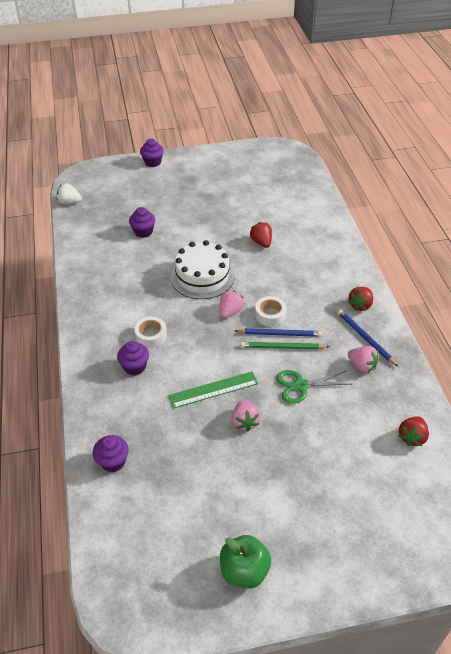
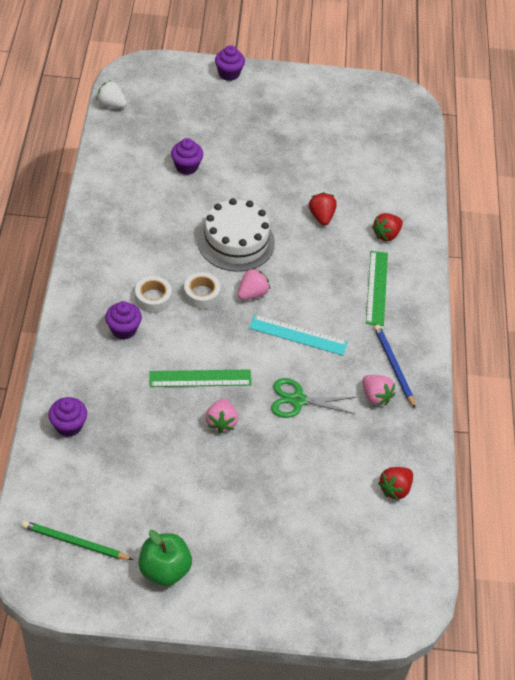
camera: 10 degrees right, 5 degrees up
(270, 315) = (296, 309): white tape -> white tape (202, 294)
(280, 334) = (298, 335): blue pencil -> turquoise ruler
(282, 347) = (295, 351): green pencil -> green pencil (75, 542)
(325, 283) = (376, 288): none -> green ruler
(360, 305) = (405, 325): red strawberry -> red strawberry (386, 234)

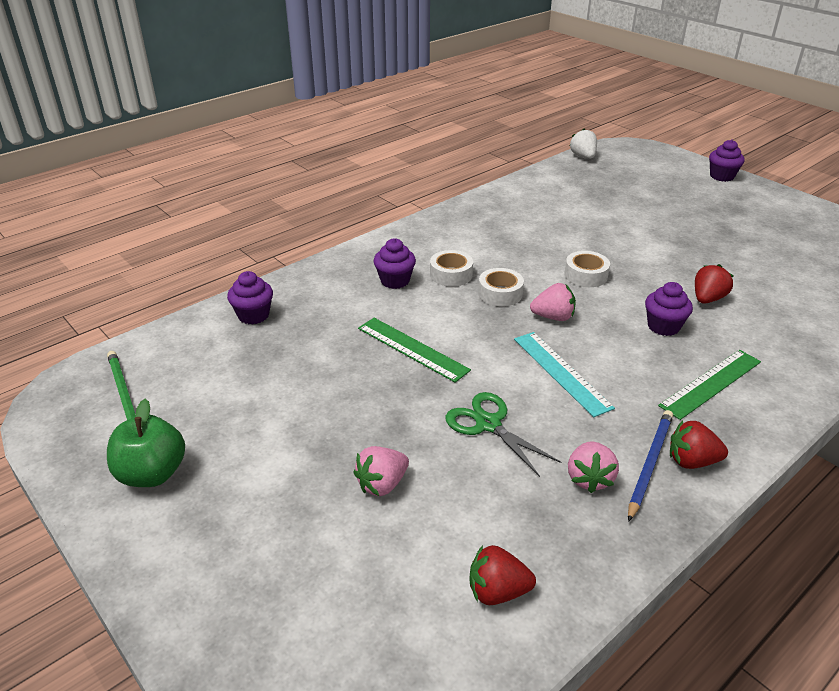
camera: 50 degrees right, 15 degrees down
(186, 167) = (602, 212): purple cupcake -> purple cupcake (663, 326)
(221, 422) = (383, 393): pink strawberry -> pink strawberry (382, 484)
(236, 241) = (585, 275): white cake -> white tape
(386, 234) = (777, 347): red strawberry -> red strawberry (691, 461)

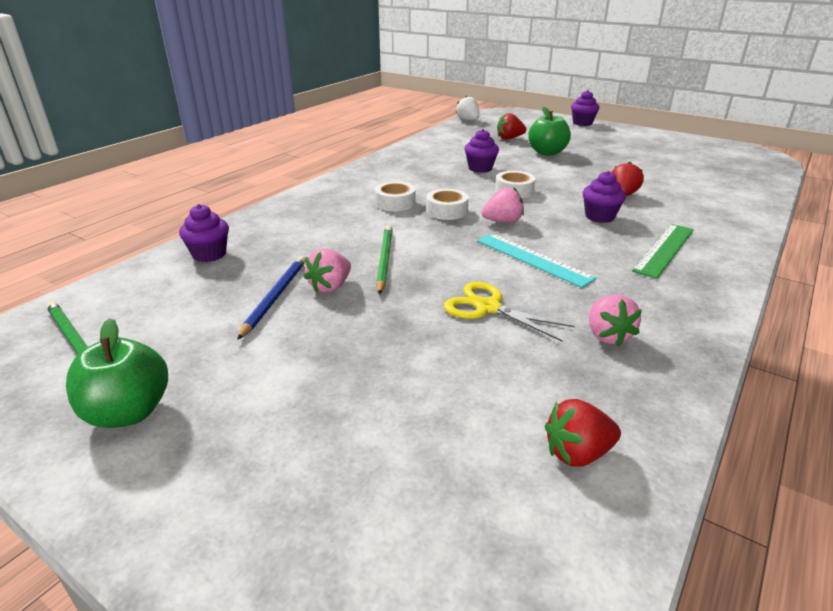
camera: 15 degrees left, 5 degrees down
(382, 484) = (405, 376): pink strawberry -> pink strawberry (330, 287)
(395, 281) = (344, 213): purple cupcake -> purple cupcake (480, 168)
(412, 349) = (384, 260): green ruler -> green pencil
(488, 424) = (488, 307): green scissors -> yellow scissors
(649, 464) = (653, 315): blue pencil -> blue pencil (275, 297)
(652, 221) = (547, 152): none -> green apple
(691, 461) = (688, 307): red strawberry -> red strawberry (509, 138)

